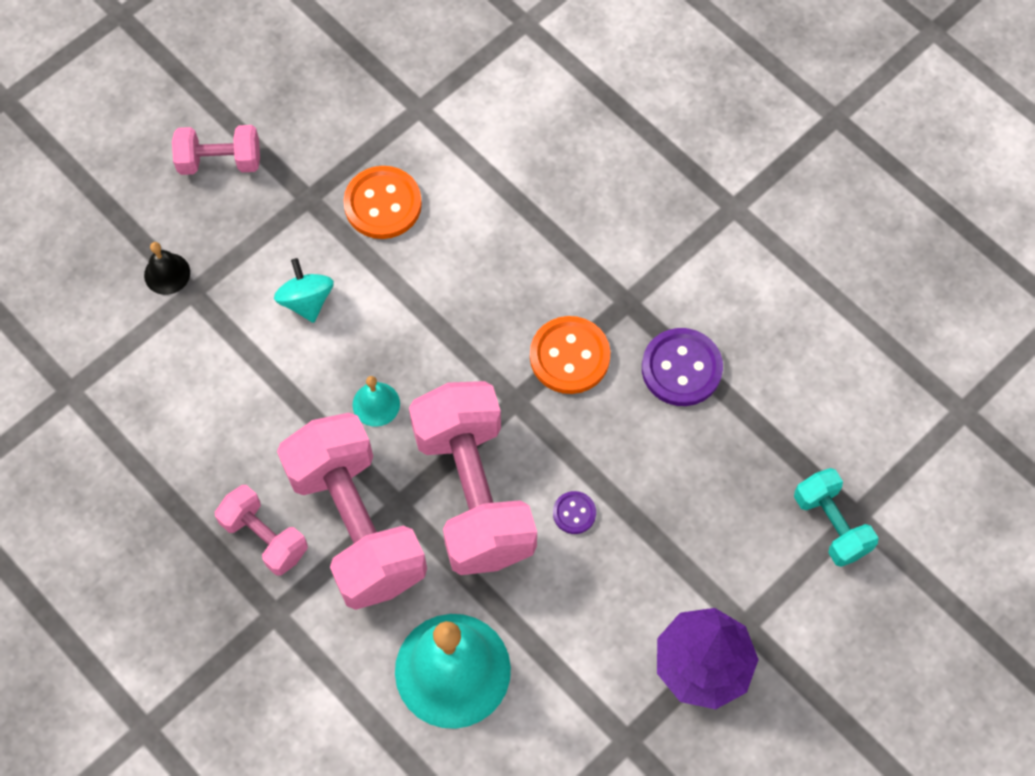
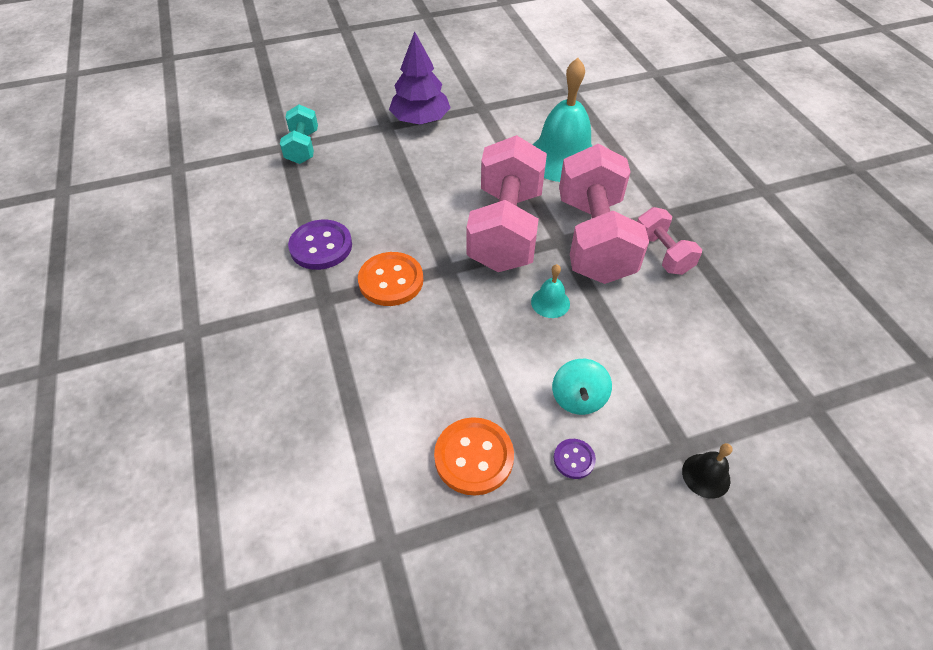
camera: 155 degrees left, 15 degrees down
(220, 161) = (624, 579): pink dumbbell -> none
(574, 513) = (447, 199): purple button -> purple button (574, 459)

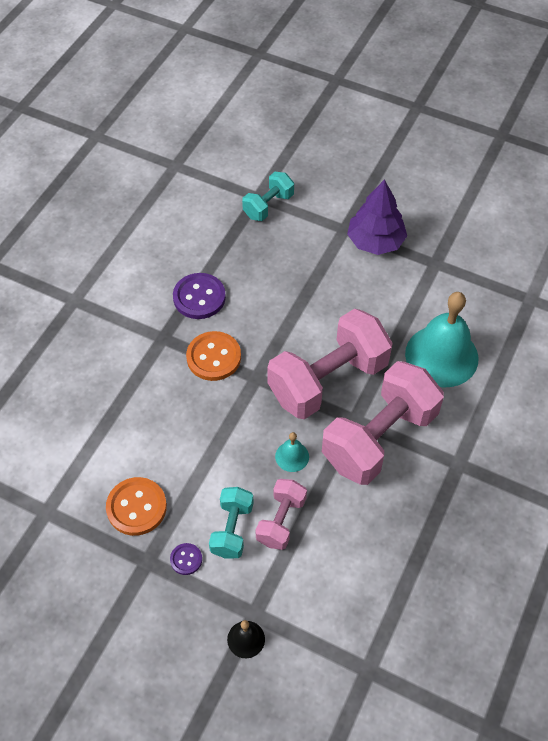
camera: 45 degrees right, 5 degrees up
(578, 398) = (232, 529): turquoise spinning top -> turquoise dumbbell
(662, 254) = (413, 489): pink dumbbell -> pink dumbbell (281, 521)

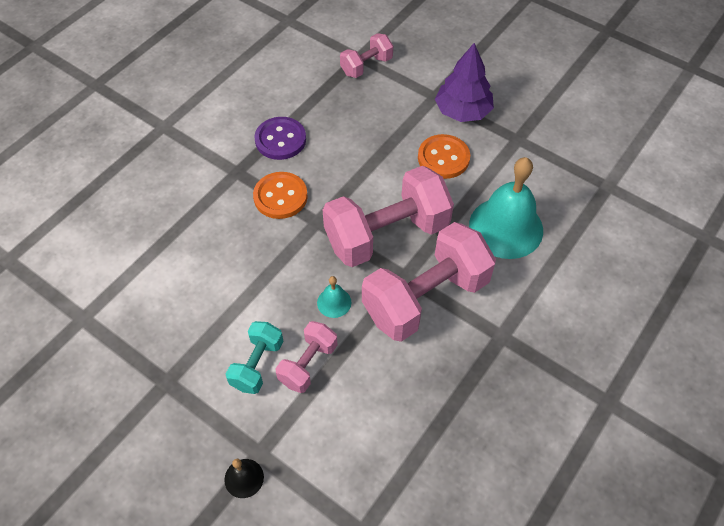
camera: 10 degrees right, 0 degrees up
(136, 507) = (169, 328): orange button -> orange button (443, 158)
(186, 559) = (204, 387): purple button -> none
(268, 206) = (366, 66): turquoise dumbbell -> pink dumbbell

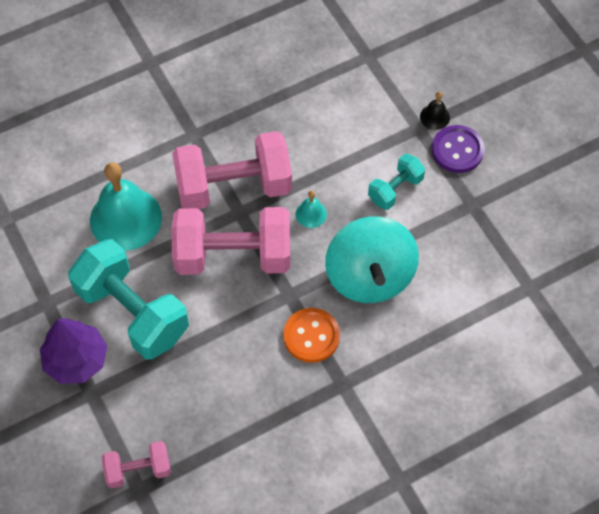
camera: 155 degrees left, 5 degrees up
(249, 266) = (370, 276): none -> turquoise spinning top
(280, 140) = (282, 405): purple button -> purple button (457, 150)
(308, 364) = (355, 174): pink dumbbell -> none
(443, 158) = (133, 312): orange button -> turquoise dumbbell

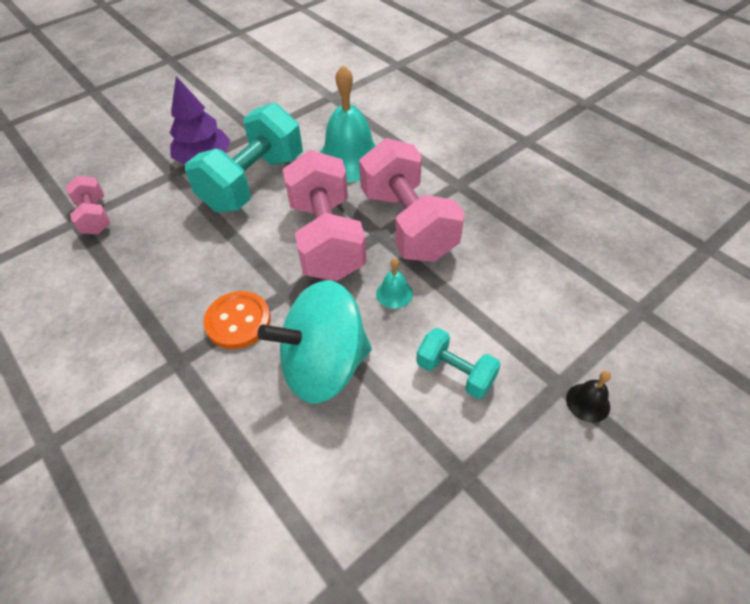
camera: 80 degrees right, 10 degrees down
(457, 150) = (546, 441): purple button -> none

